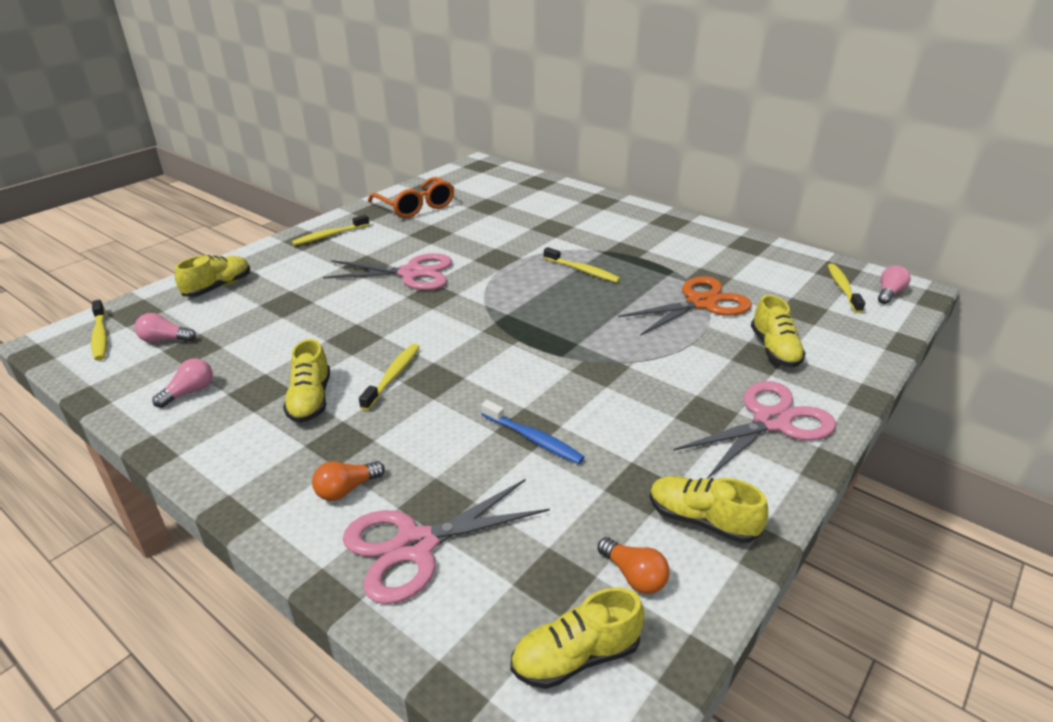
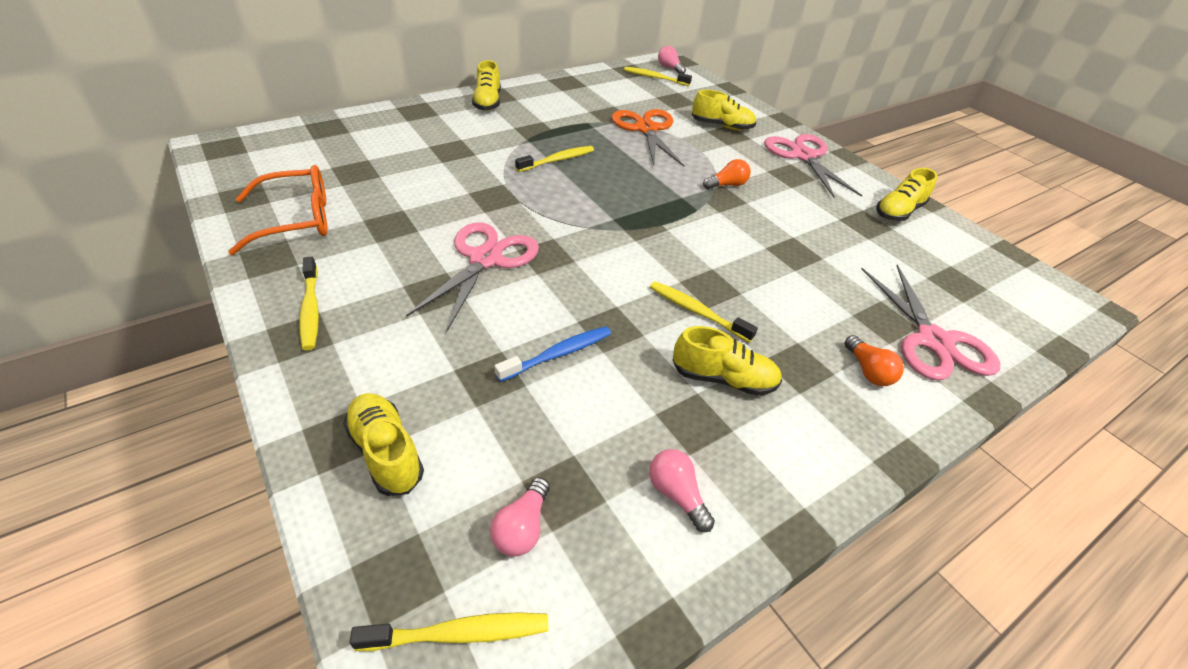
camera: 75 degrees left, 10 degrees up
(533, 439) = (809, 253): blue toothbrush -> blue toothbrush (558, 354)
(576, 657) = (1018, 291): yellow shoe -> yellow shoe (488, 102)
(634, 576) = (949, 251): orange light bulb -> orange light bulb (727, 185)

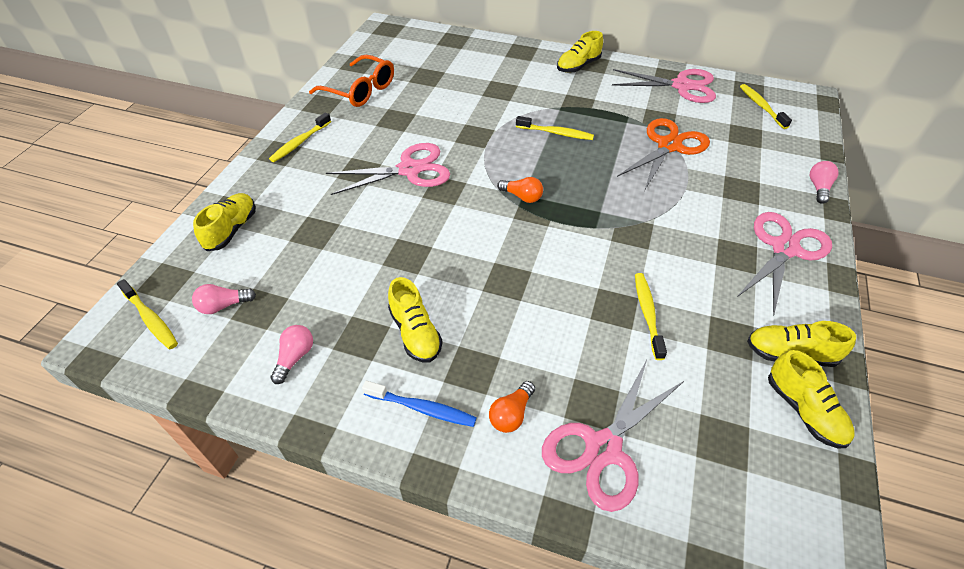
camera: 55 degrees right, 5 degrees up
(558, 354) = (360, 247): blue toothbrush -> blue toothbrush (422, 408)
(587, 85) = (681, 86): none -> pink scissors
(669, 68) = (795, 104): pink light bulb -> pink light bulb (818, 188)
(697, 311) = (470, 287): yellow toothbrush -> yellow toothbrush (647, 314)
(721, 126) = (748, 179): yellow shoe -> yellow shoe (803, 410)
(727, 185) = (656, 226): orange light bulb -> orange light bulb (522, 197)

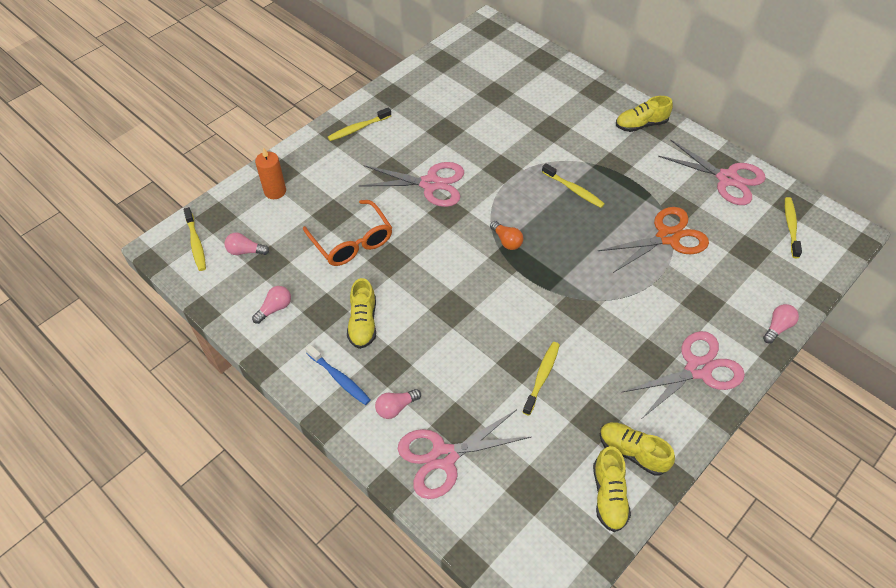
camera: 25 degrees right, 5 degrees up
(231, 230) = (275, 191): yellow shoe -> orange candle
(360, 90) = (430, 91): orange glasses -> orange glasses (352, 242)
(511, 414) = (396, 407): orange light bulb -> pink light bulb

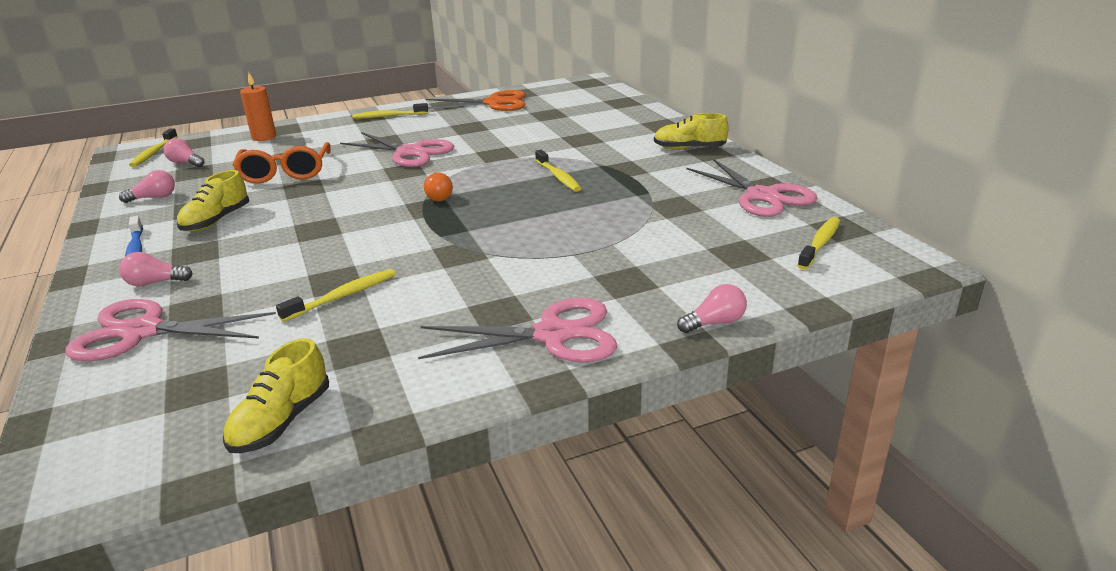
camera: 25 degrees right, 25 degrees down
(632, 452) = (367, 388): yellow shoe -> none
(667, 237) = (634, 224): orange scissors -> orange scissors (494, 103)

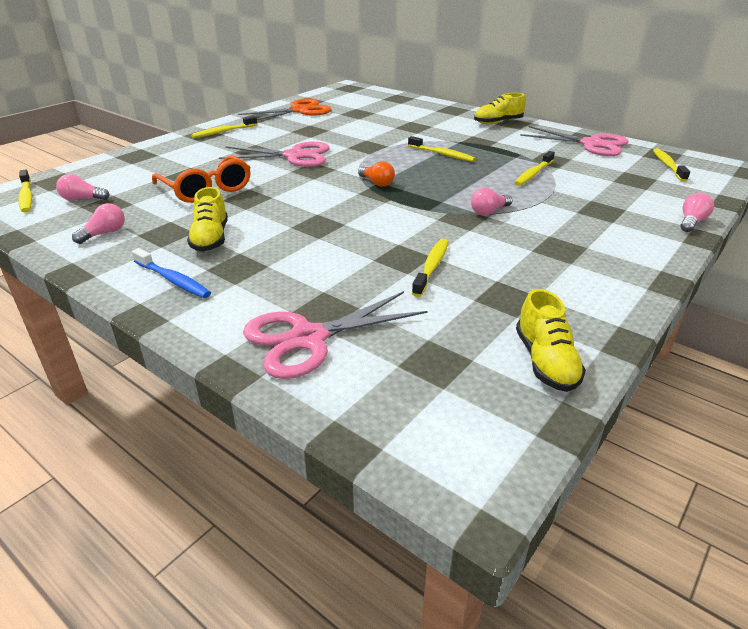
camera: 30 degrees left, 5 degrees up
(155, 283) = (245, 299): pink light bulb -> pink light bulb (489, 211)
(264, 137) = (128, 165): orange candle -> none
(552, 335) = (617, 253): pink scissors -> none
(621, 219) = (533, 174): none -> yellow toothbrush

